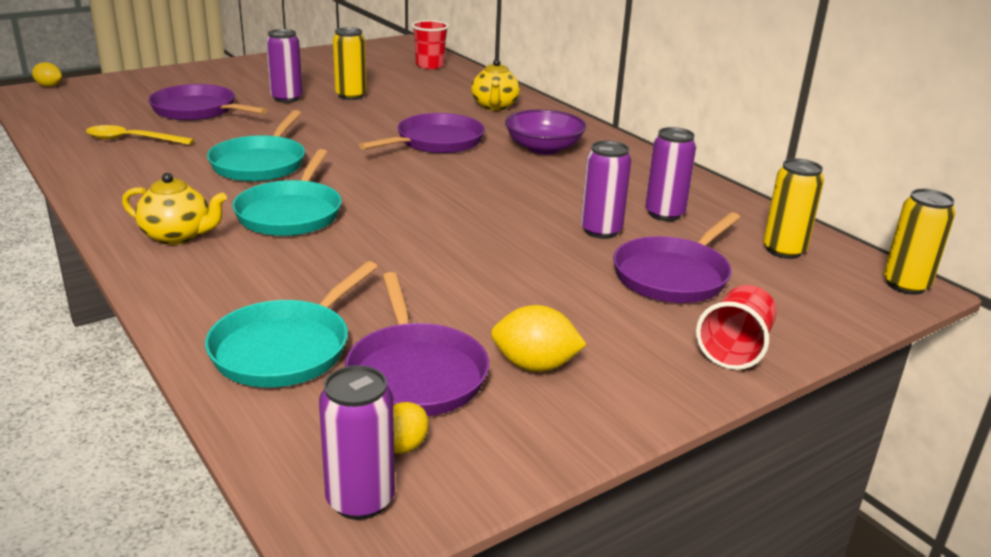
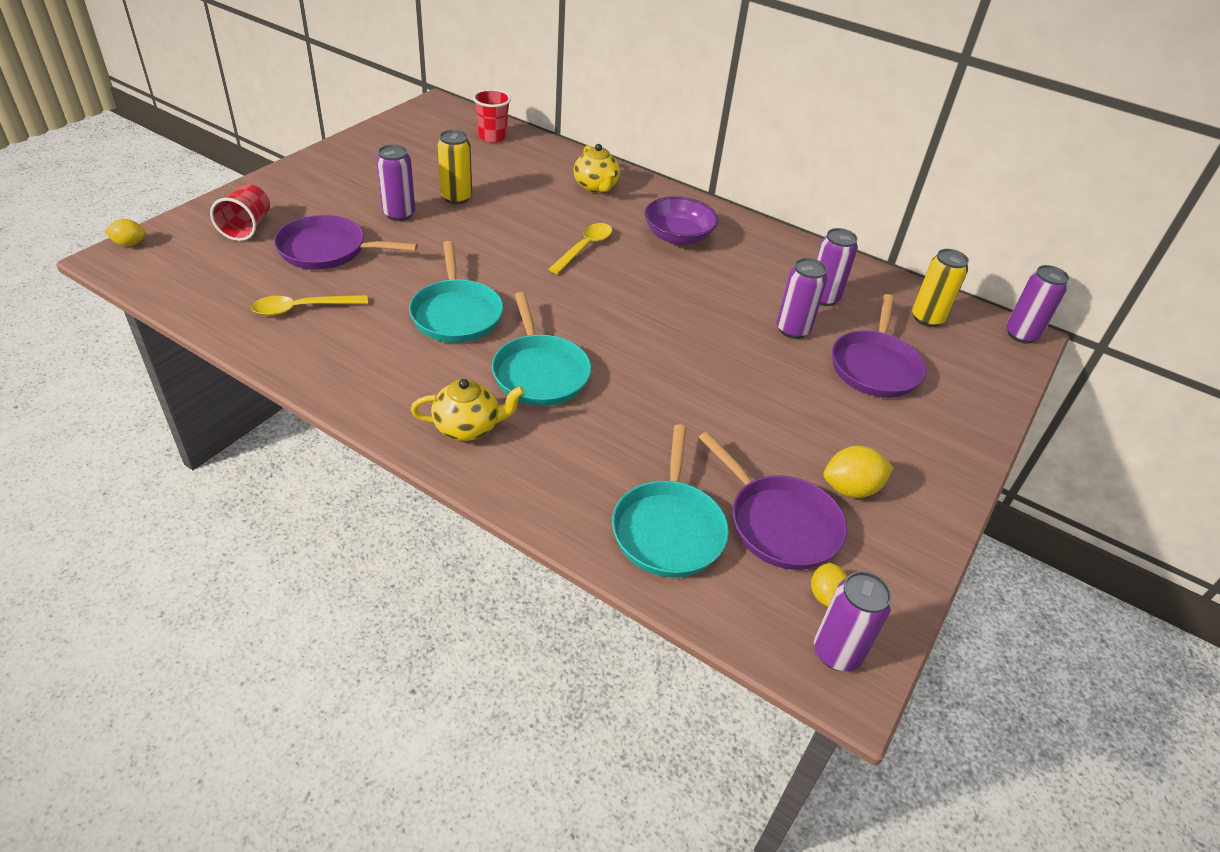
camera: 25 degrees left, 15 degrees up
(436, 142) = (584, 248): purple pan -> yellow spoon
(735, 349) = (961, 431): red cup -> red cup (247, 227)
(905, 285) = (1021, 334): yellow can -> purple can

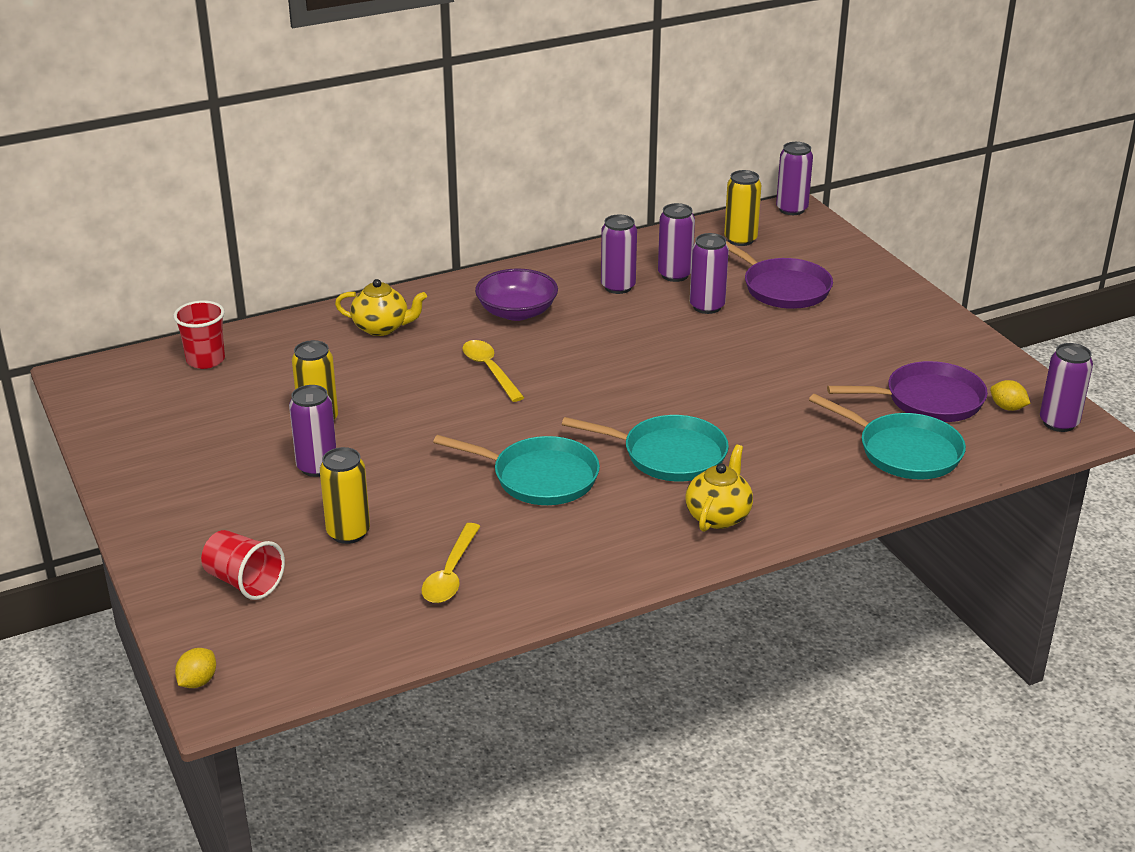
camera: 55 degrees left, 10 degrees down
(328, 250) = (348, 533): purple pan -> yellow can
(769, 273) = (618, 287): none -> purple can
(851, 489) = (912, 355): yellow lemon -> none

